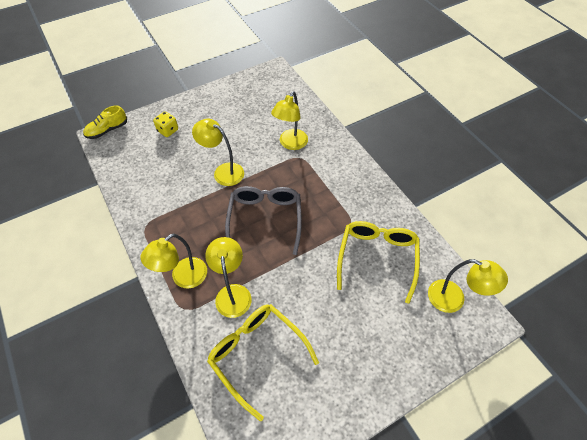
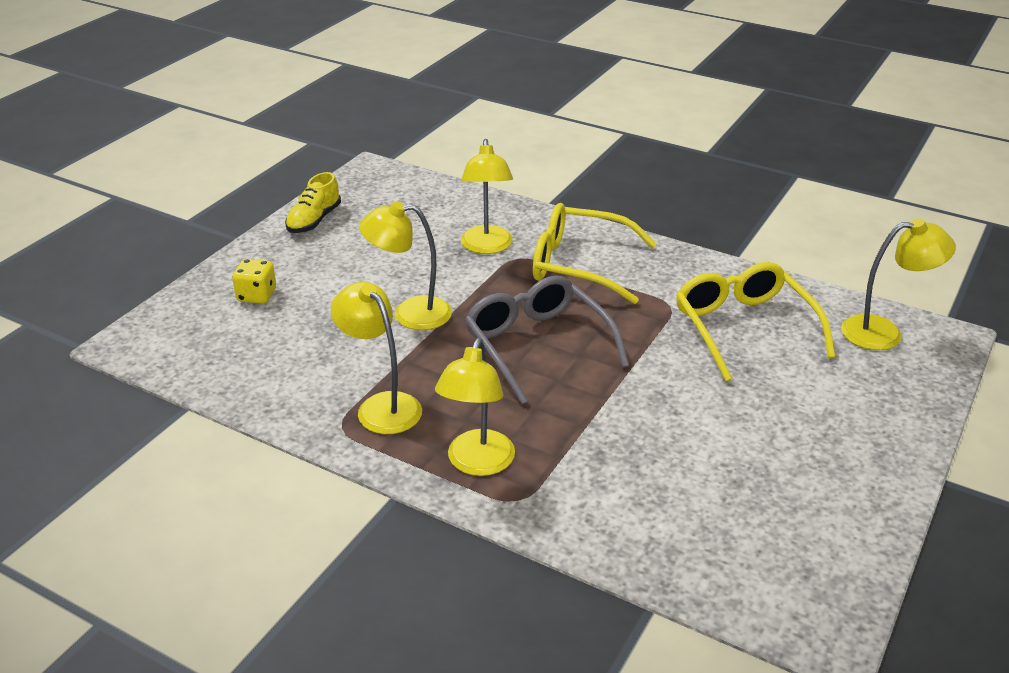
camera: 30 degrees left, 20 degrees down
(107, 130) = (136, 331): yellow shoe -> yellow shoe (314, 220)
(232, 293) = (576, 449): yellow lamp -> yellow lamp (381, 406)
(257, 355) = (688, 502): yellow glasses -> yellow glasses (580, 265)

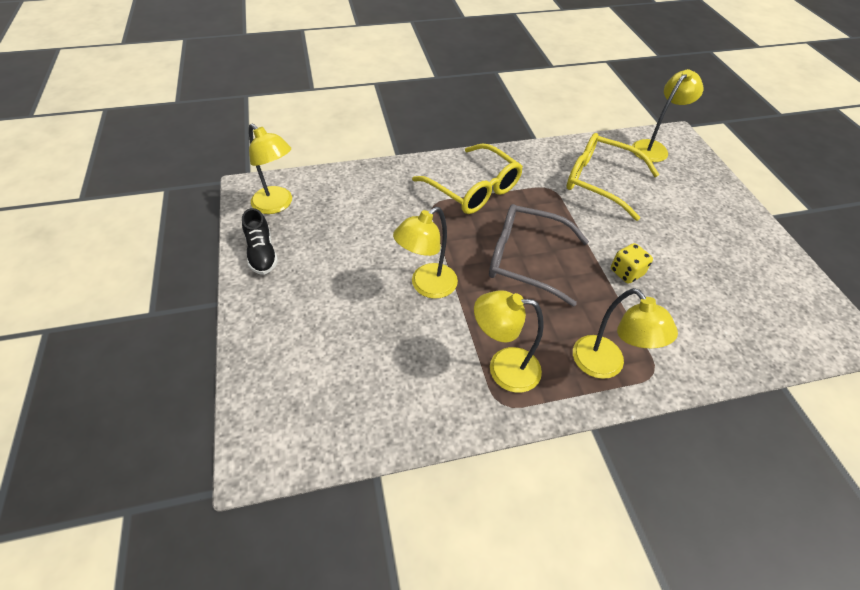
camera: 45 degrees left, 15 degrees up
(257, 295) = (304, 343): yellow dice -> yellow dice (626, 272)
(314, 220) = (262, 253): yellow shoe -> black shoe
(487, 247) = (405, 207): yellow lamp -> yellow lamp (277, 205)
(580, 265) = (473, 189): yellow glasses -> yellow glasses turned 105 degrees counterclockwise

